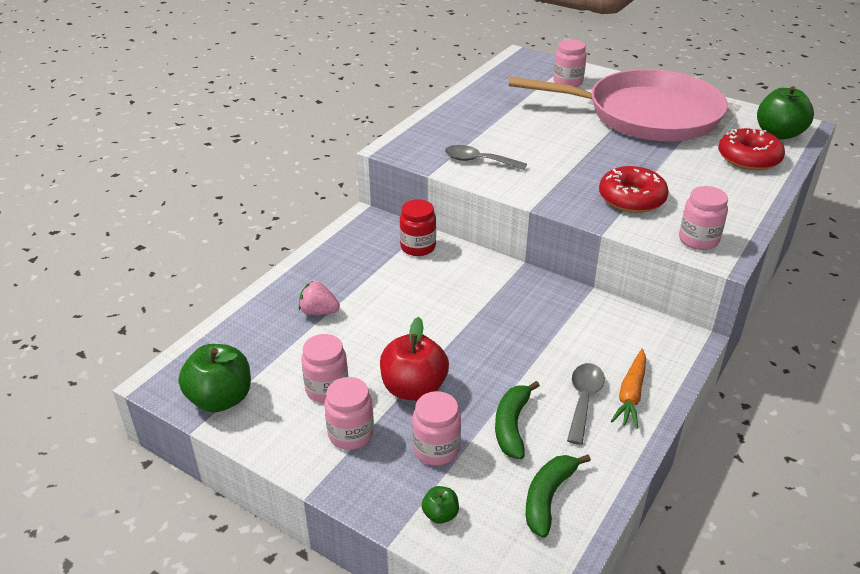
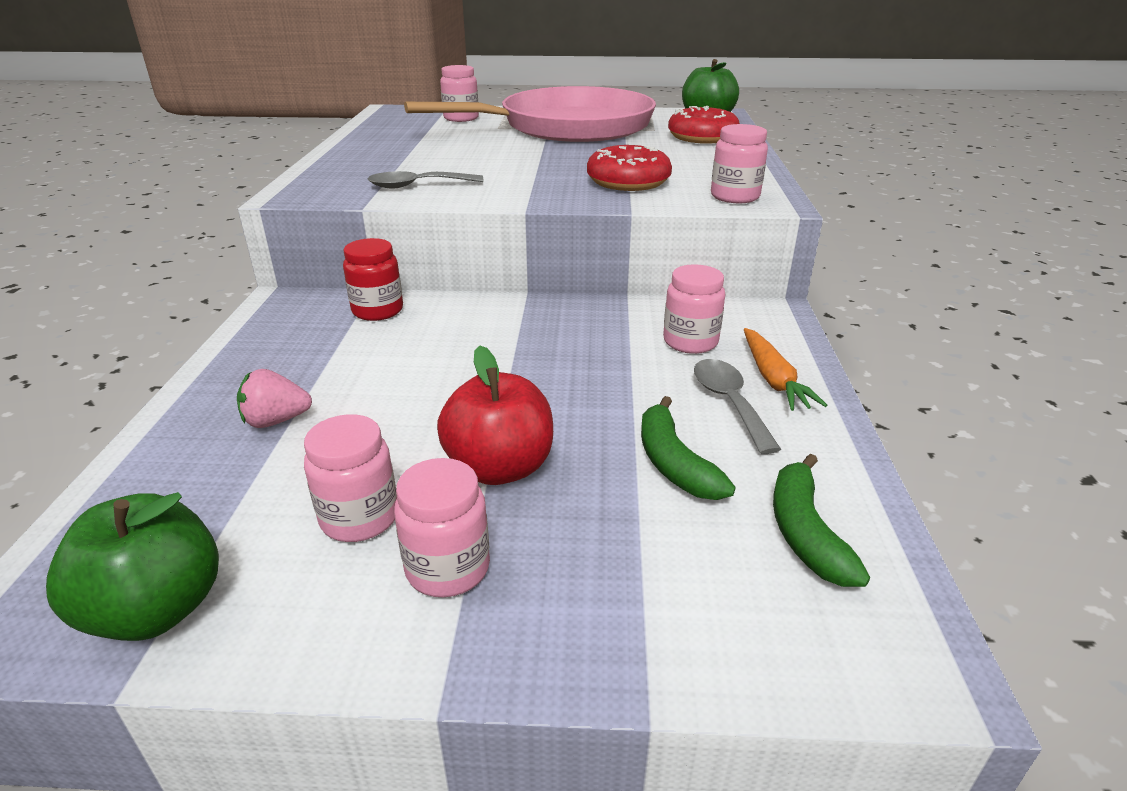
camera: 30 degrees left, 5 degrees down
(436, 449) = (599, 534): pink jar -> pink jar (690, 342)
(440, 514) = (687, 627): green apple -> none

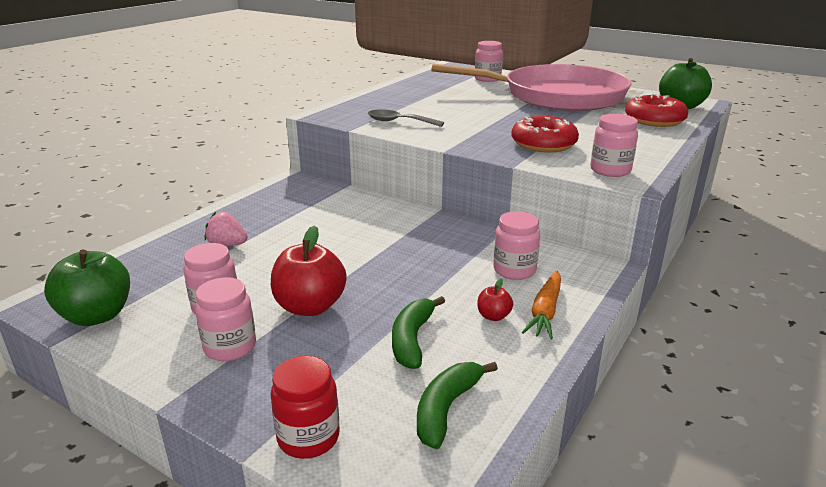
camera: 30 degrees right, 5 degrees down
(377, 311) = (338, 198): red jar -> red jar (308, 437)
(729, 402) = (493, 316): grey spoon -> red apple

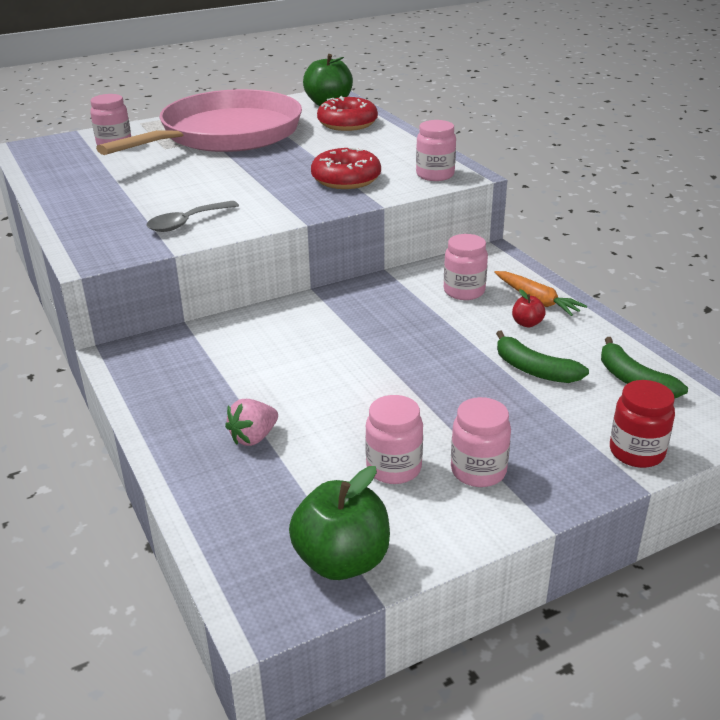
camera: 60 degrees left, 5 degrees up
(310, 306) = (440, 409): red apple -> none

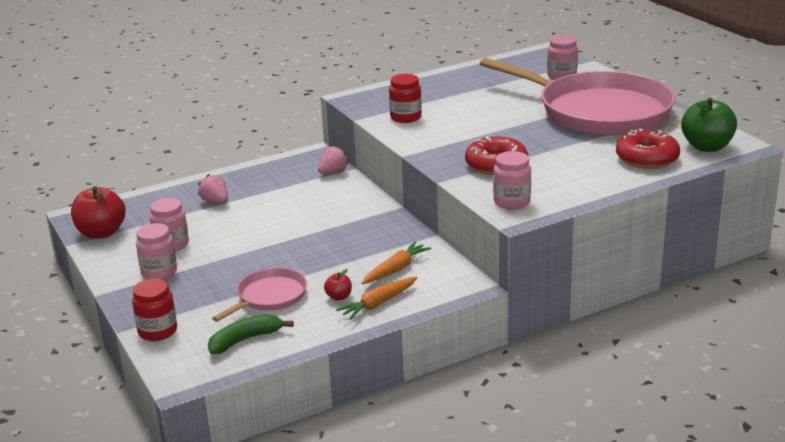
camera: 90 degrees right, 5 degrees down
(186, 223) = (405, 117): grey spoon -> red jar
(192, 337) = (333, 172): none -> pink strawberry
(342, 561) = (101, 233): green apple -> red apple
(464, 291) = (395, 270): pink jar -> orange carrot
(534, 369) = (269, 297): green banana -> pink pan

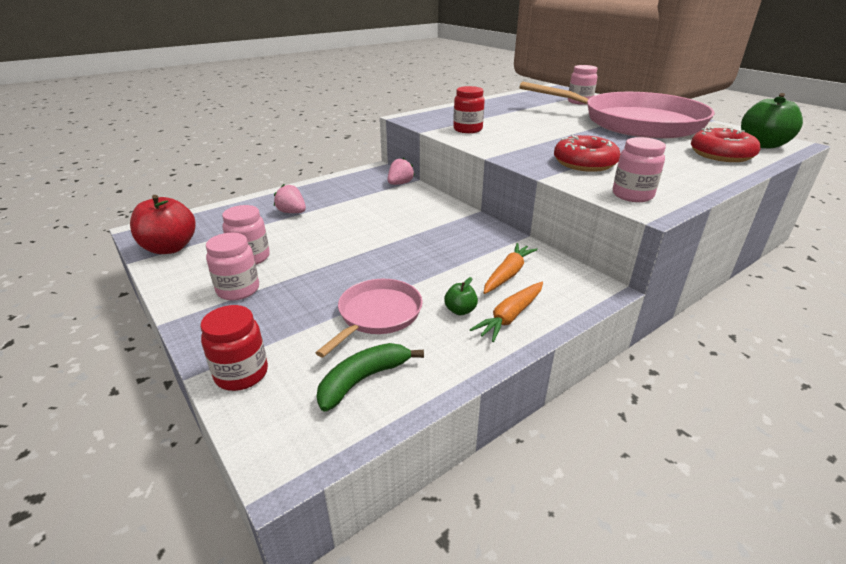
camera: 10 degrees left, 5 degrees up
(339, 297) = (460, 310): red apple -> green apple

